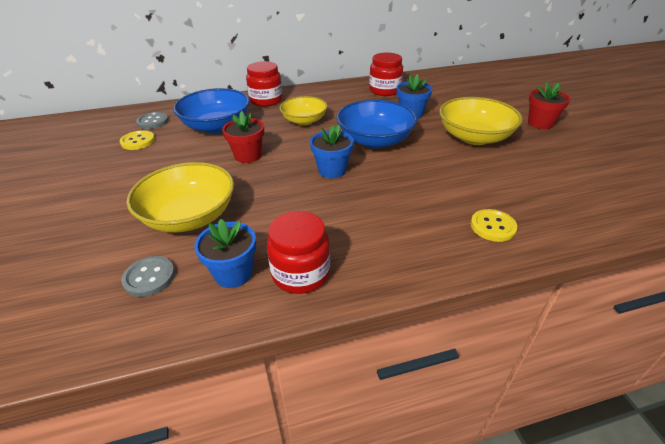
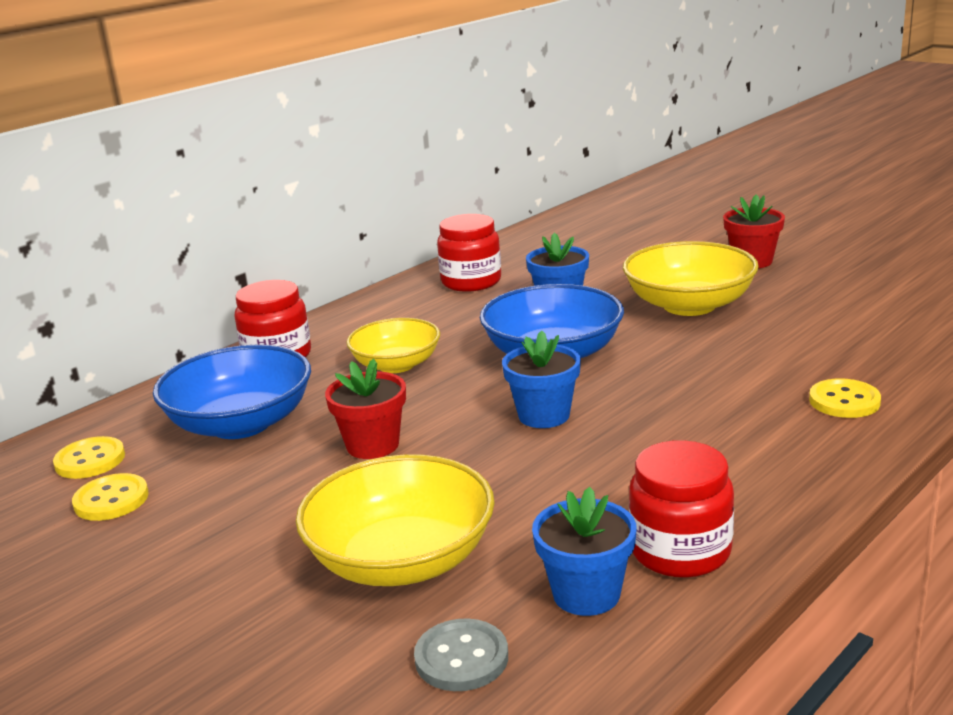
camera: 30 degrees left, 15 degrees down
(153, 122) = (90, 460): grey button -> yellow button

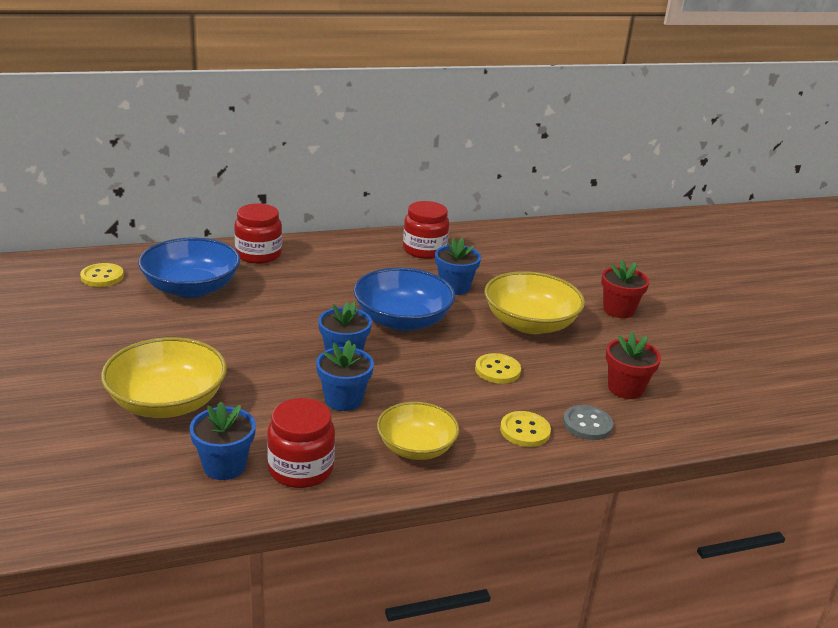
camera: 25 degrees right, 5 degrees up
(111, 500) = (86, 303): yellow button -> yellow button (497, 370)
(372, 445) = (236, 331): red flower pot -> red flower pot (625, 388)
(396, 365) = (311, 288): yellow bowl -> yellow bowl (416, 447)
(461, 658) = (128, 466): grey button -> grey button (587, 424)
(613, 458) = (343, 400): none -> blue flower pot

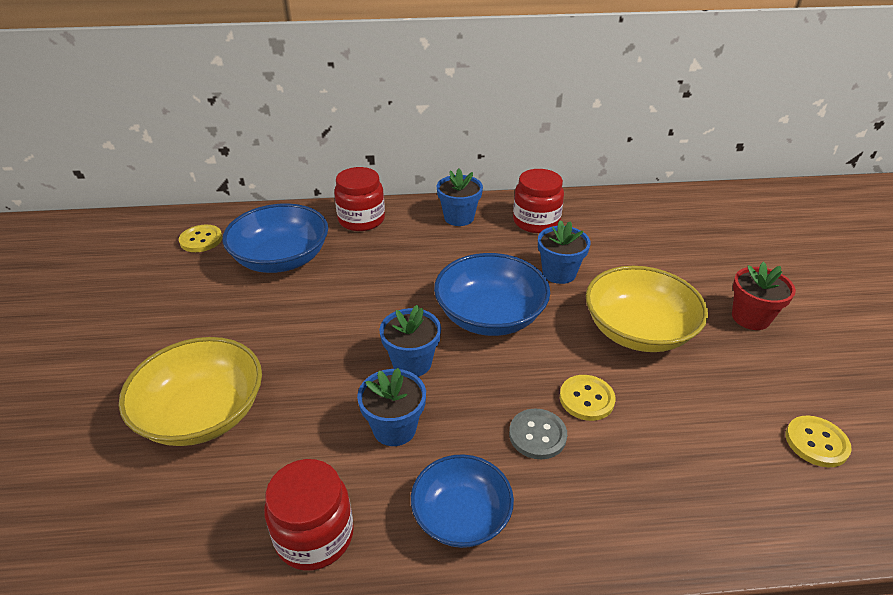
camera: 15 degrees right, 10 degrees up
(224, 466) = (230, 519): blue flower pot -> blue flower pot (459, 217)
(416, 447) = (461, 515): yellow bowl -> blue bowl
(525, 431) = (604, 502): yellow button -> yellow button (816, 442)
(587, 424) = (688, 500): grey button -> grey button (537, 435)
(625, 388) = (746, 443): red flower pot -> none

